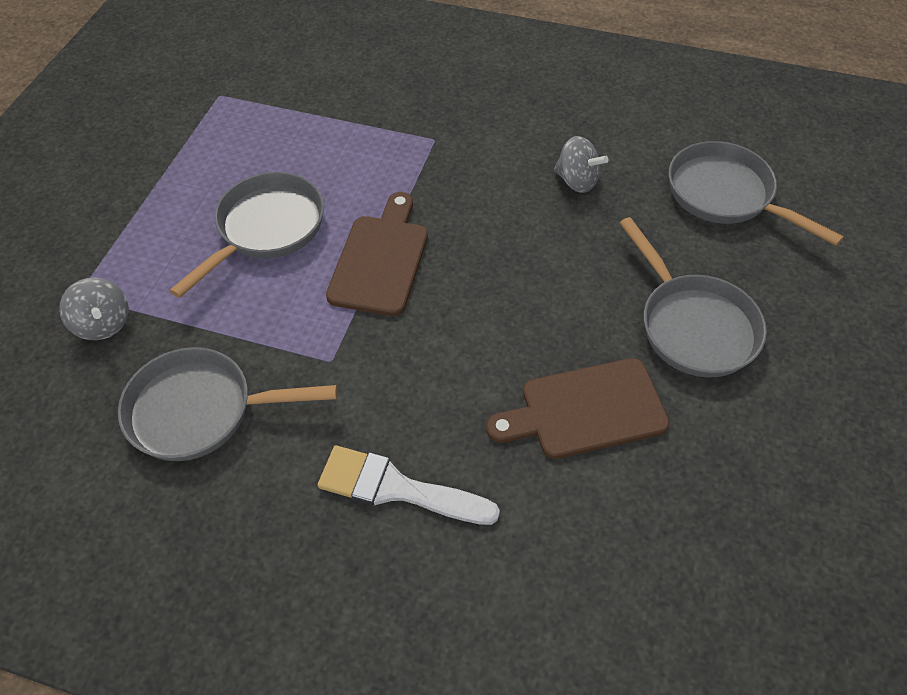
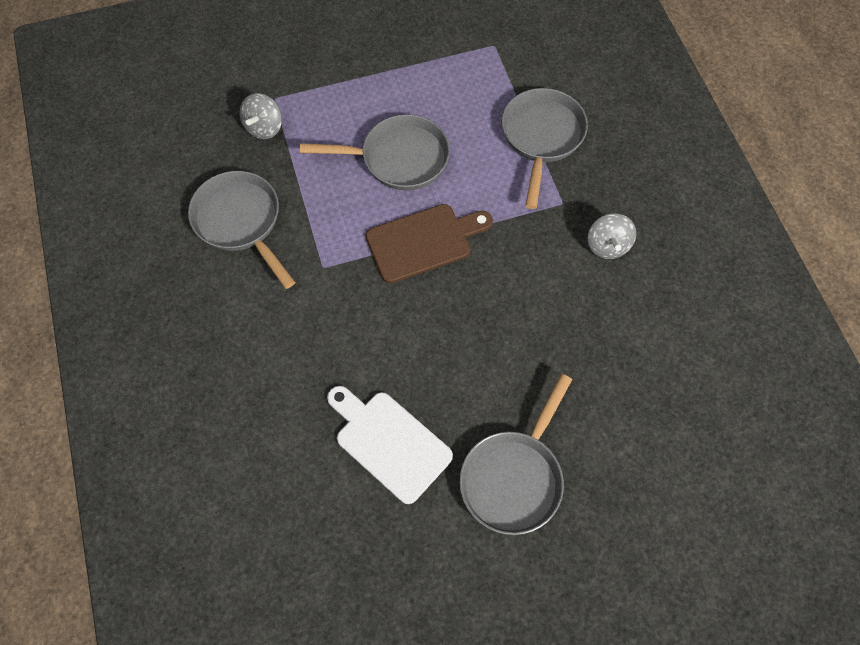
camera: 55 degrees right, 10 degrees up
(396, 488) = (257, 363): white brush -> none
(576, 181) = (597, 322): grey spinning top -> grey spinning top (607, 245)
(585, 410) = (389, 442): brown cutting board -> white cutting board
(725, 195) = (669, 438): grey pan -> grey pan (542, 137)

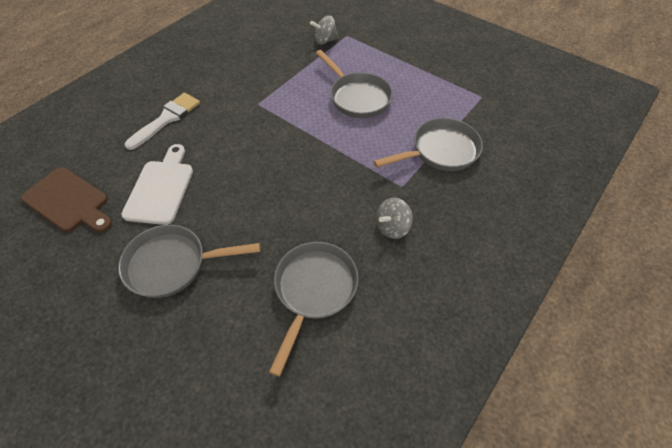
camera: 55 degrees right, 10 degrees down
(240, 222) = (259, 61): grey pan -> grey pan (314, 290)
(266, 383) = (167, 119): none -> white brush
(423, 241) = (311, 135): brown cutting board -> brown cutting board (69, 201)

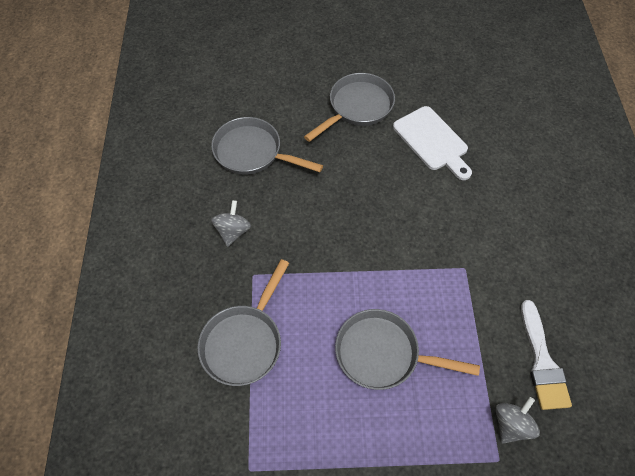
camera: 140 degrees right, 5 degrees up
(69, 201) = (476, 93): brown cutting board -> none
(167, 119) = (514, 193): white brush -> white brush (542, 362)
(314, 290) = (252, 152): grey pan -> grey pan turned 135 degrees clockwise

